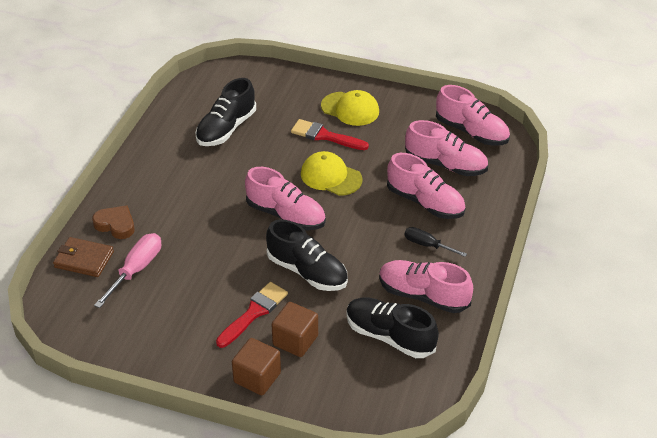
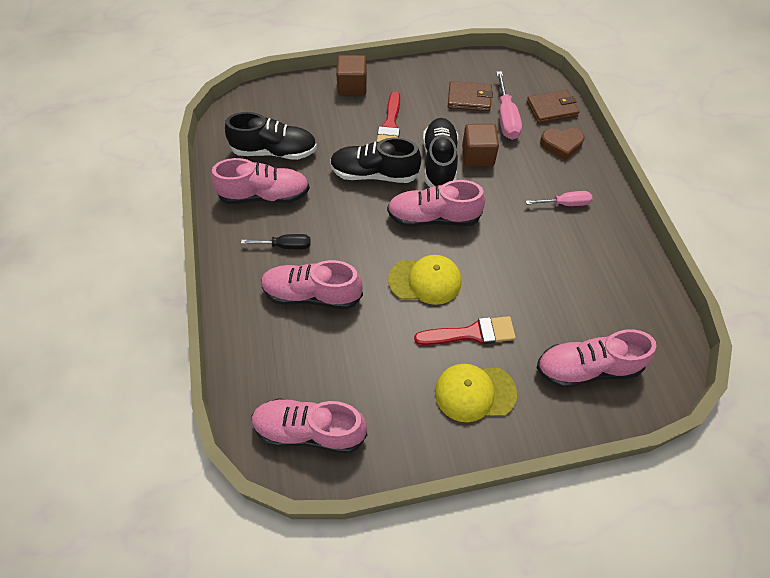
camera: 150 degrees right, 15 degrees up
(149, 306) = (469, 98): none -> brown wallet
(169, 181) = (565, 204): none -> pink screwdriver
(226, 129) = (577, 290): black shoe -> black shoe (439, 162)
(295, 340) = (344, 120): brown cube -> brown cube (478, 156)
(445, 165) = (316, 358): pink shoe -> pink shoe (587, 368)

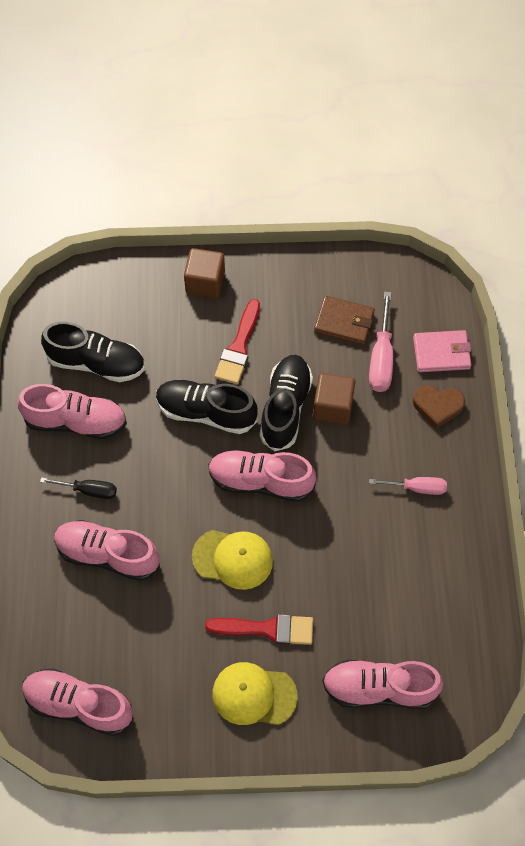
camera: 10 degrees right, 5 degrees up
(551, 109) = (441, 353): brown wallet -> pink wallet

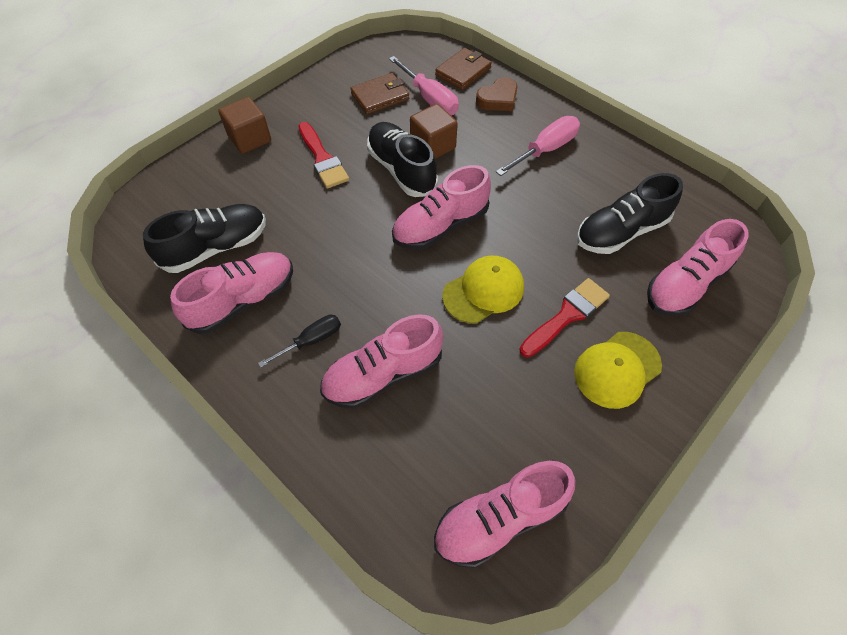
camera: 45 degrees left, 5 degrees down
(206, 412) = (346, 214): black shoe -> black shoe (620, 232)
(417, 488) = (545, 150): pink screwdriver -> pink screwdriver, size x1.53
(441, 353) = (463, 71): pink wallet -> brown wallet

